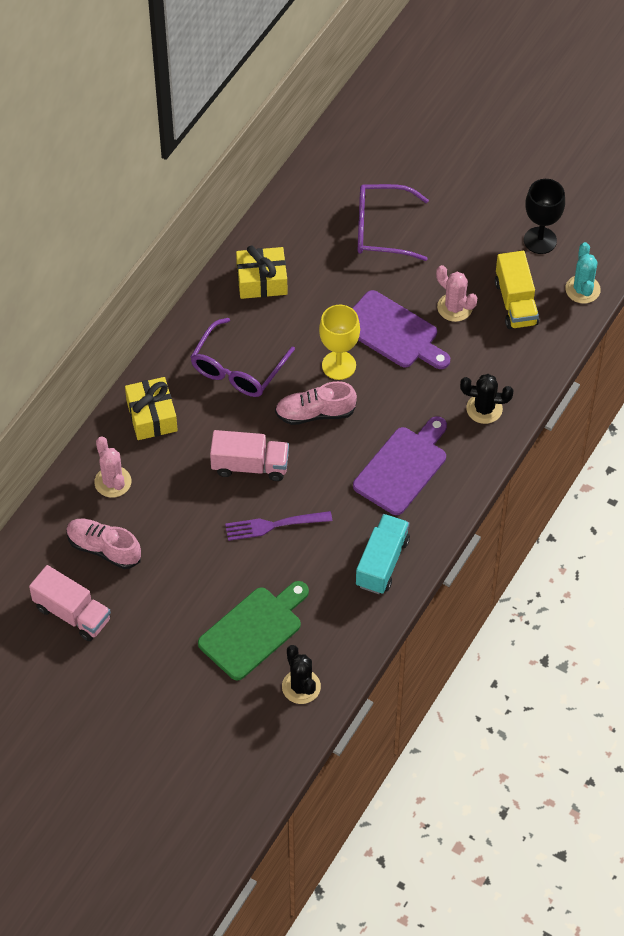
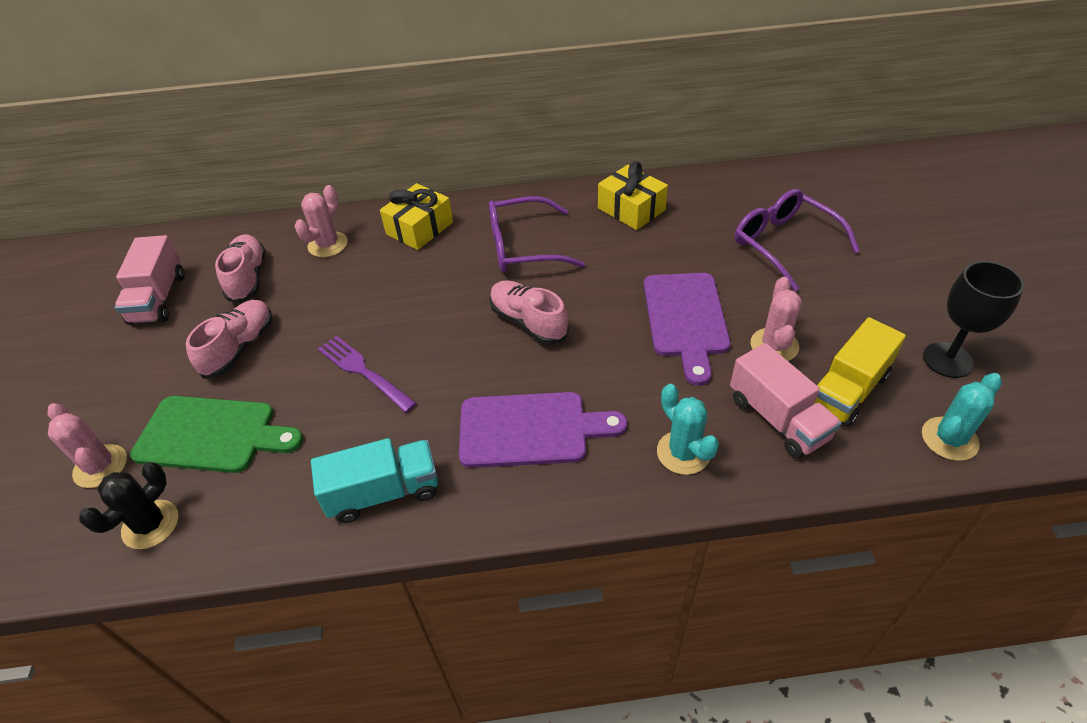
camera: 55 degrees right, 10 degrees down
(181, 584) = (239, 348): none -> pink shoe
(226, 699) = (100, 466): none -> pink cactus
(250, 465) = (422, 314): pink truck -> pink truck (777, 418)
(339, 365) = (601, 305): yellow goblet -> none
(484, 409) = (683, 453): black cactus -> turquoise cactus

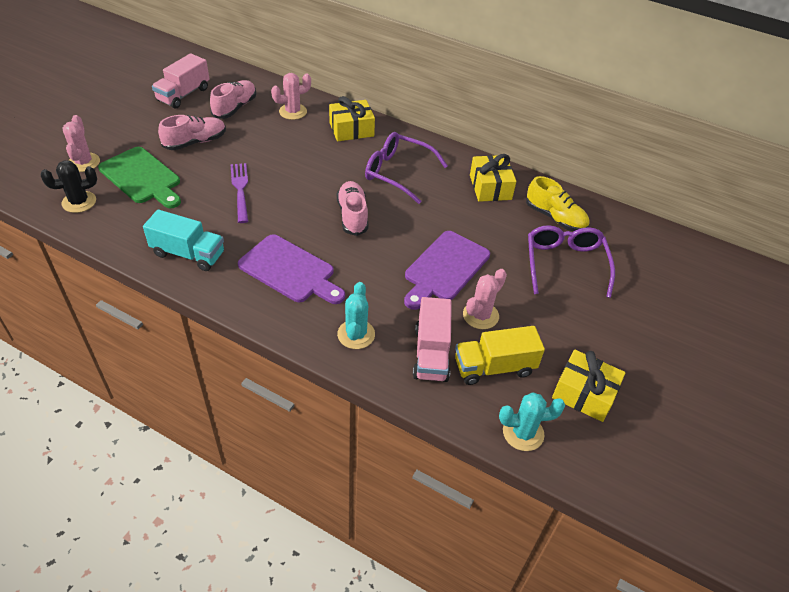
camera: 30 degrees right, 0 degrees up
(723, 205) = (555, 218): none -> yellow shoe
(947, 360) = (584, 394): black goblet -> yellow gift

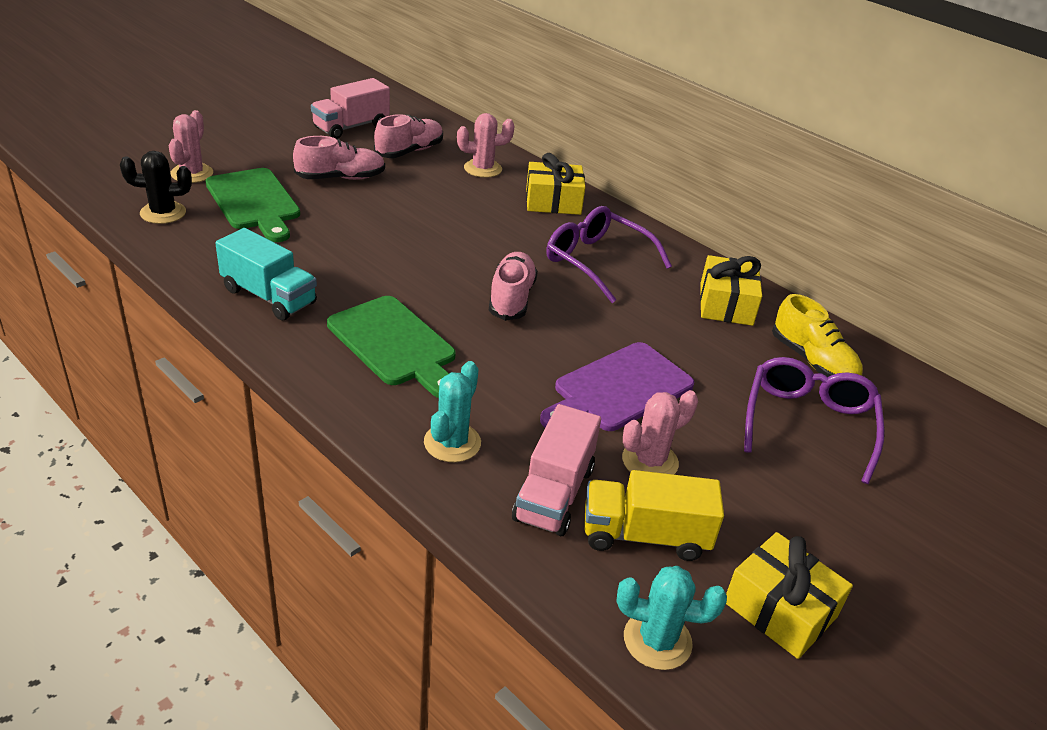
camera: 15 degrees right, 10 degrees down
(240, 190) = (373, 239): purple fork -> none
(290, 271) = (394, 344): purple cutting board -> green cutting board

